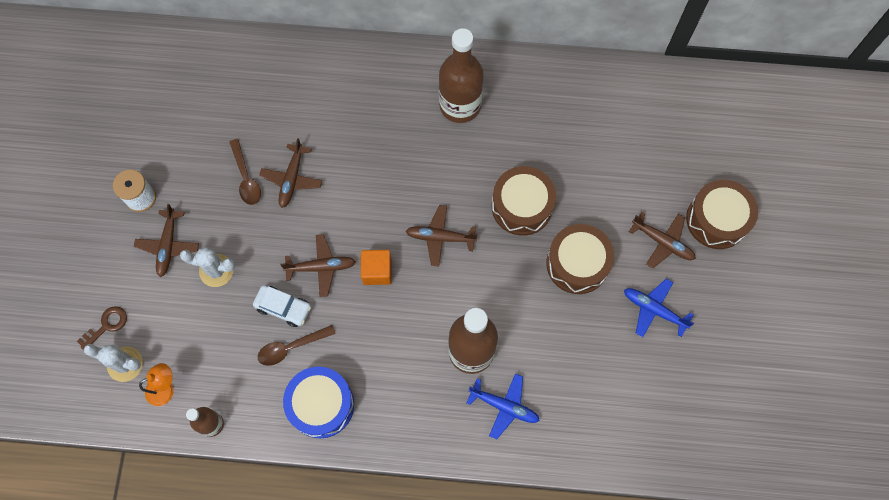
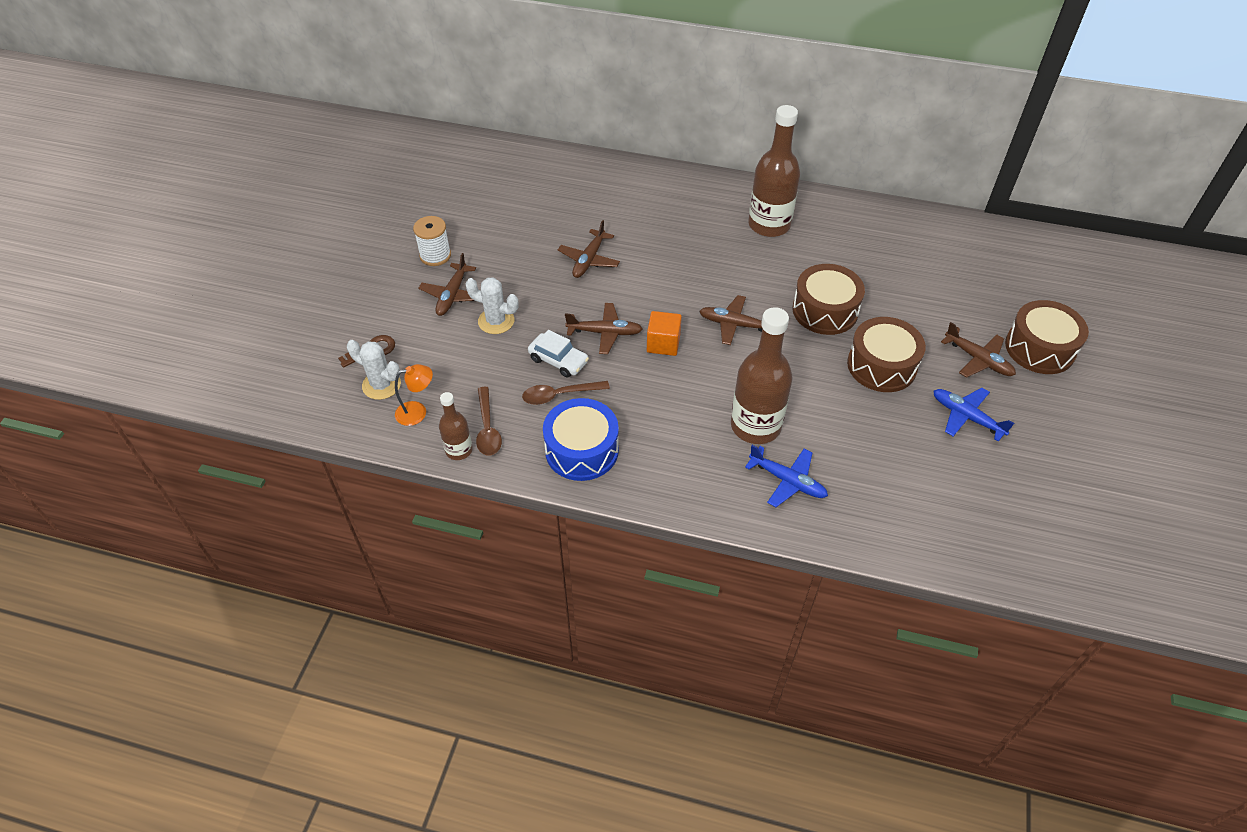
camera: 10 degrees right, 20 degrees down
(246, 178) = (543, 253): brown spoon -> brown spoon (487, 428)

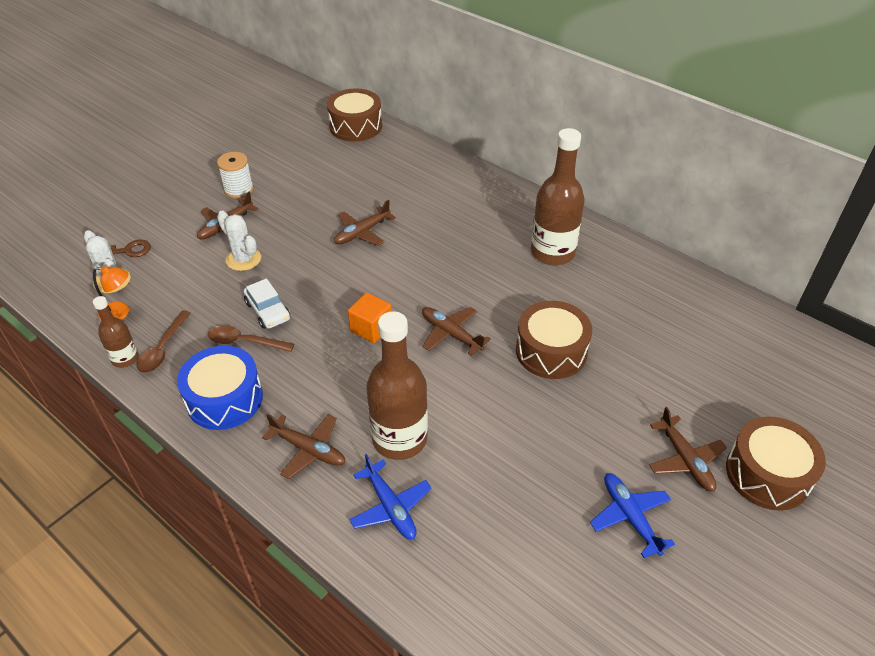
camera: 25 degrees right, 5 degrees down
(604, 332) = (326, 300): brown plane -> brown plane (308, 449)
(881, 365) = (572, 427): brown drum -> brown drum (355, 126)

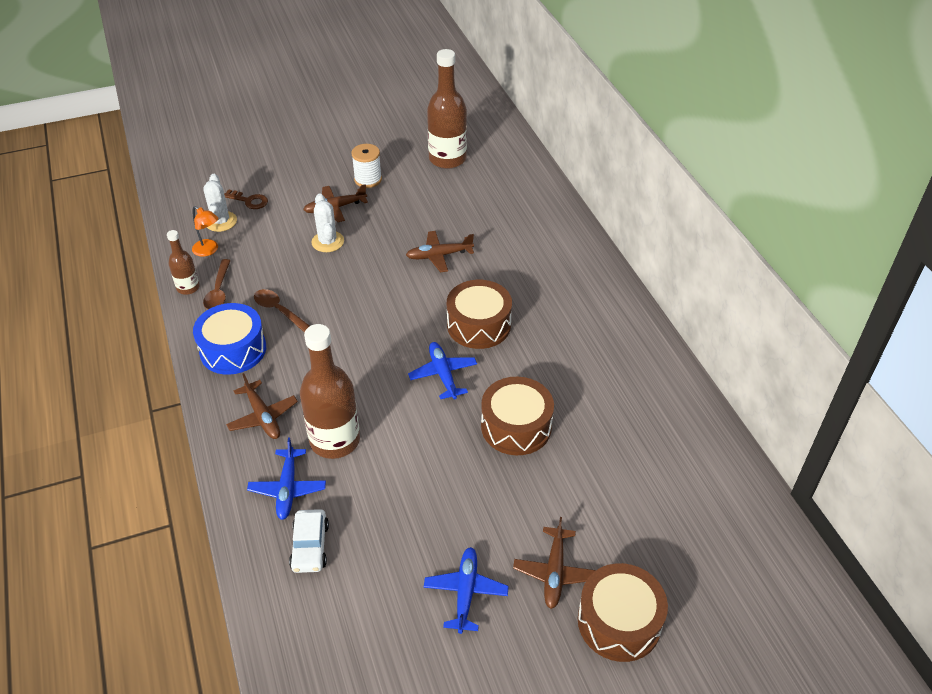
camera: 30 degrees right, 0 degrees up
(163, 348) = (218, 291): brown spoon -> brown spoon turned 45 degrees counterclockwise
(268, 311) = (314, 293): white car -> white car (310, 546)
(355, 126) = (509, 154): brown drum -> brown drum (479, 325)
(371, 328) = (382, 341): orange cube -> none
(451, 334) = (443, 375): brown plane -> blue plane
(552, 253) = (592, 340): brown bottle -> brown bottle (447, 159)

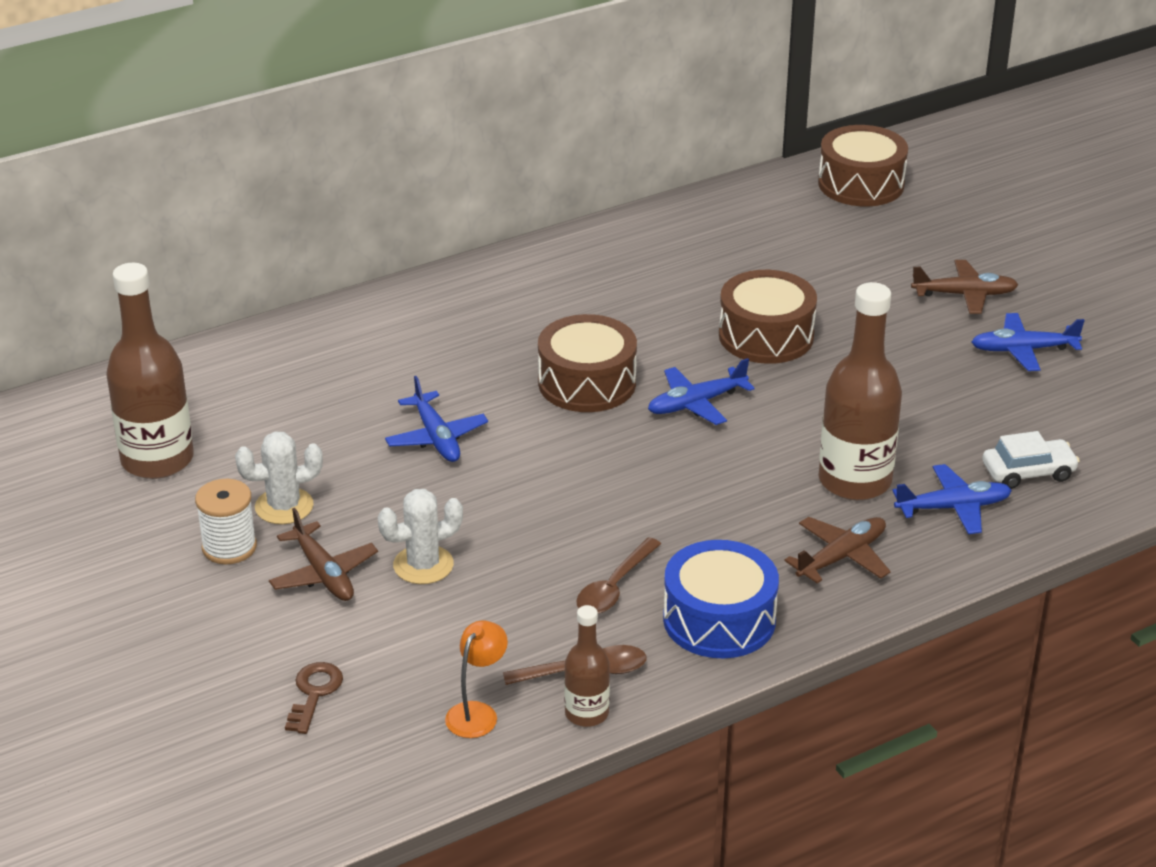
camera: 100 degrees left, 10 degrees down
(221, 221) = (386, 718): white cactus -> white cactus (284, 506)
(439, 255) = (436, 437): brown plane -> blue plane
(619, 622) = (1001, 253): brown drum -> brown drum (861, 184)

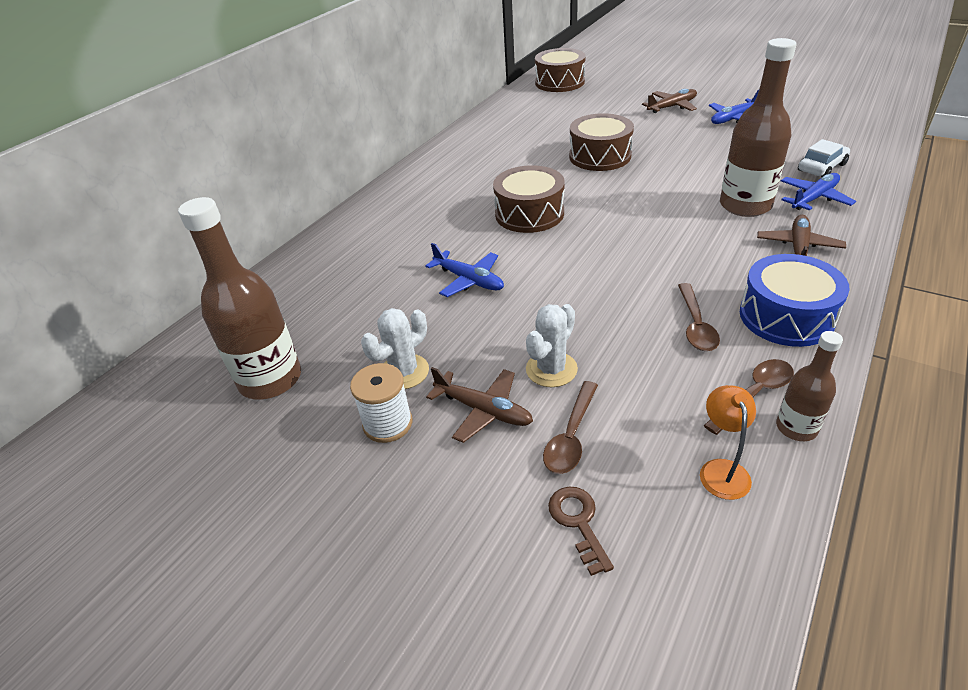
camera: 25 degrees left, 5 degrees up
(378, 629) = (571, 436): none -> brown spoon
(697, 403) = (606, 200): blue plane -> none

